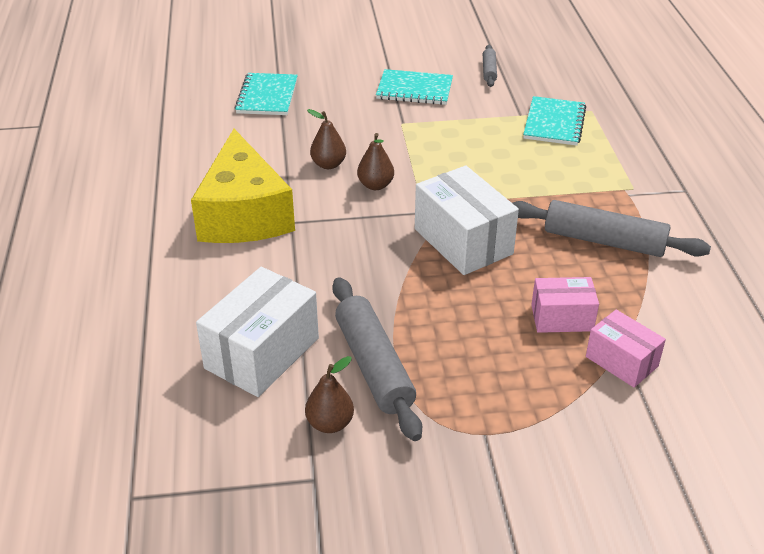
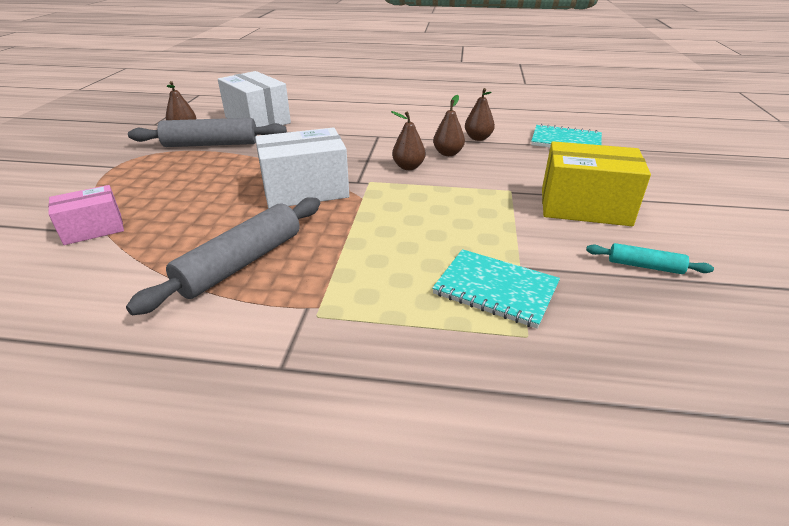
camera: 105 degrees right, 5 degrees down
(244, 214) = (396, 124): yellow cheese -> none
(276, 149) = (478, 138): none -> brown pear
(414, 89) = (584, 207): turquoise notebook -> yellow box
(489, 71) = (645, 266): grey rolling pin -> turquoise rolling pin
(562, 318) = (171, 214): pink box -> none

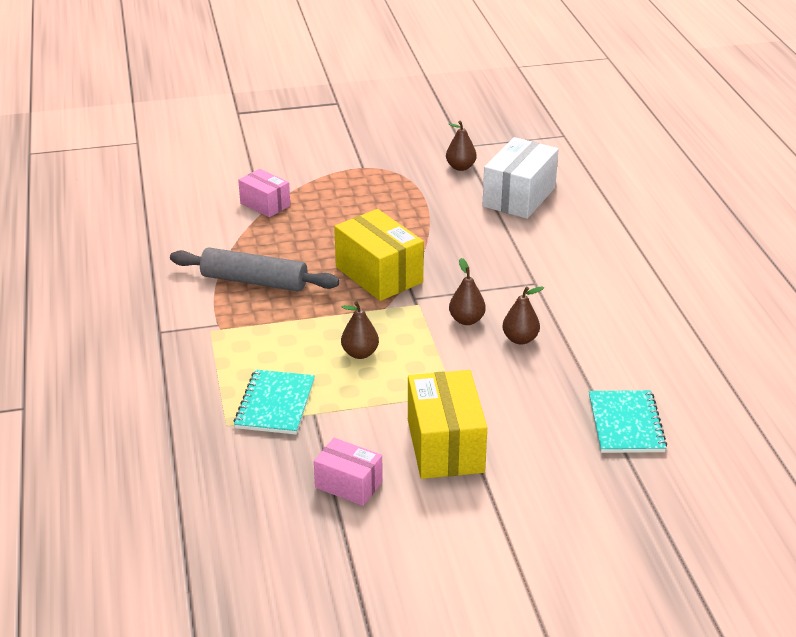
camera: 70 degrees right, 0 degrees up
(211, 144) = (439, 194): grey rolling pin -> none
(305, 190) = (379, 275): white box -> yellow box
(478, 138) = (582, 353): brown pear -> brown pear (360, 353)
(645, 266) = (348, 485): turquoise rolling pin -> pink box

